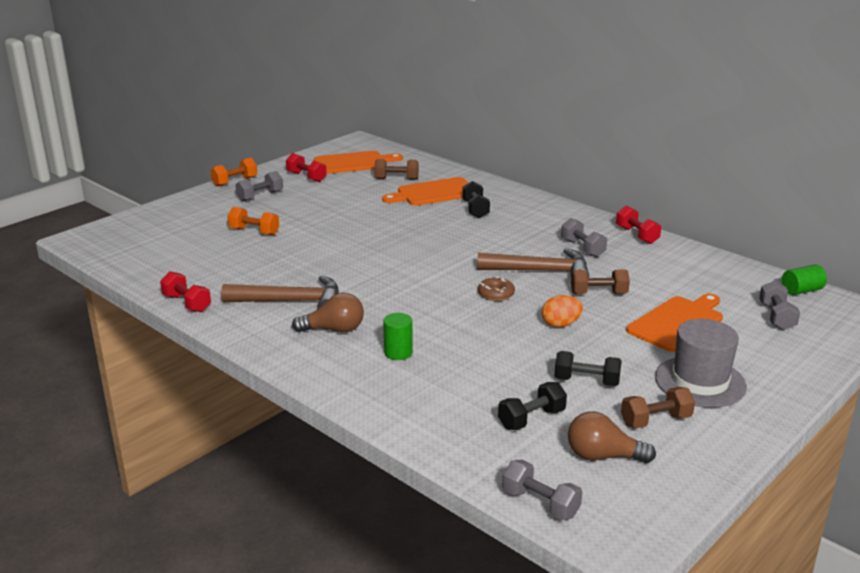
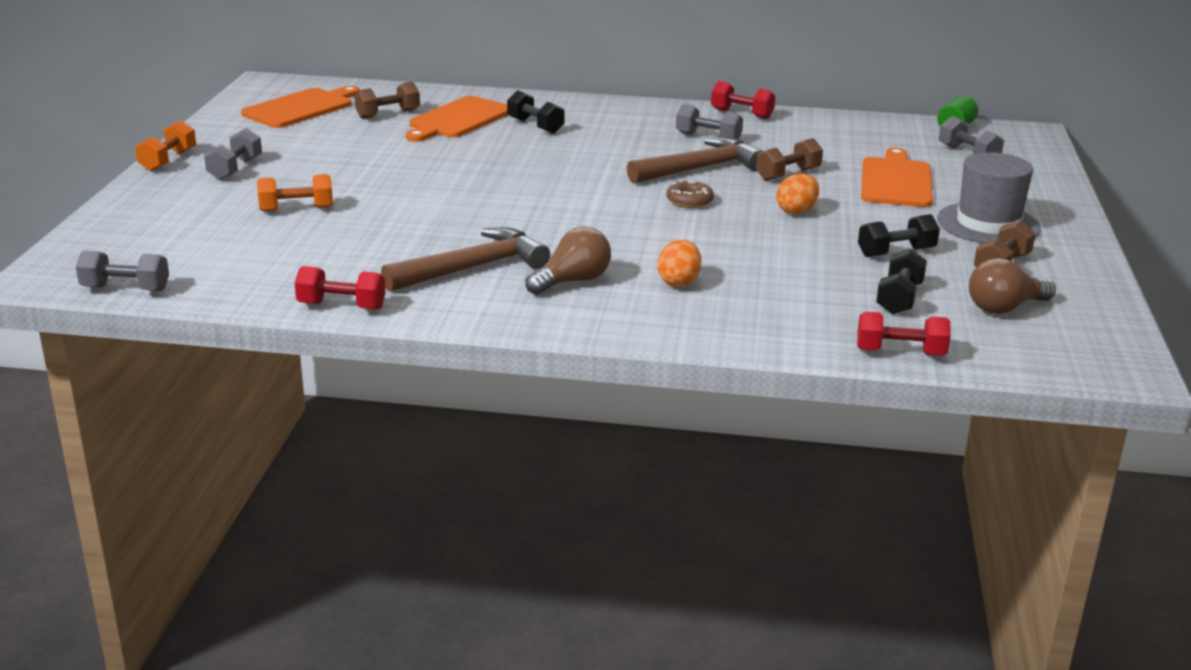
camera: 35 degrees left, 0 degrees up
(306, 177) = (263, 135): red dumbbell -> red dumbbell (900, 352)
(398, 352) = (678, 282): green cylinder -> orange egg
(540, 503) = (1014, 363): grey dumbbell -> grey dumbbell (125, 289)

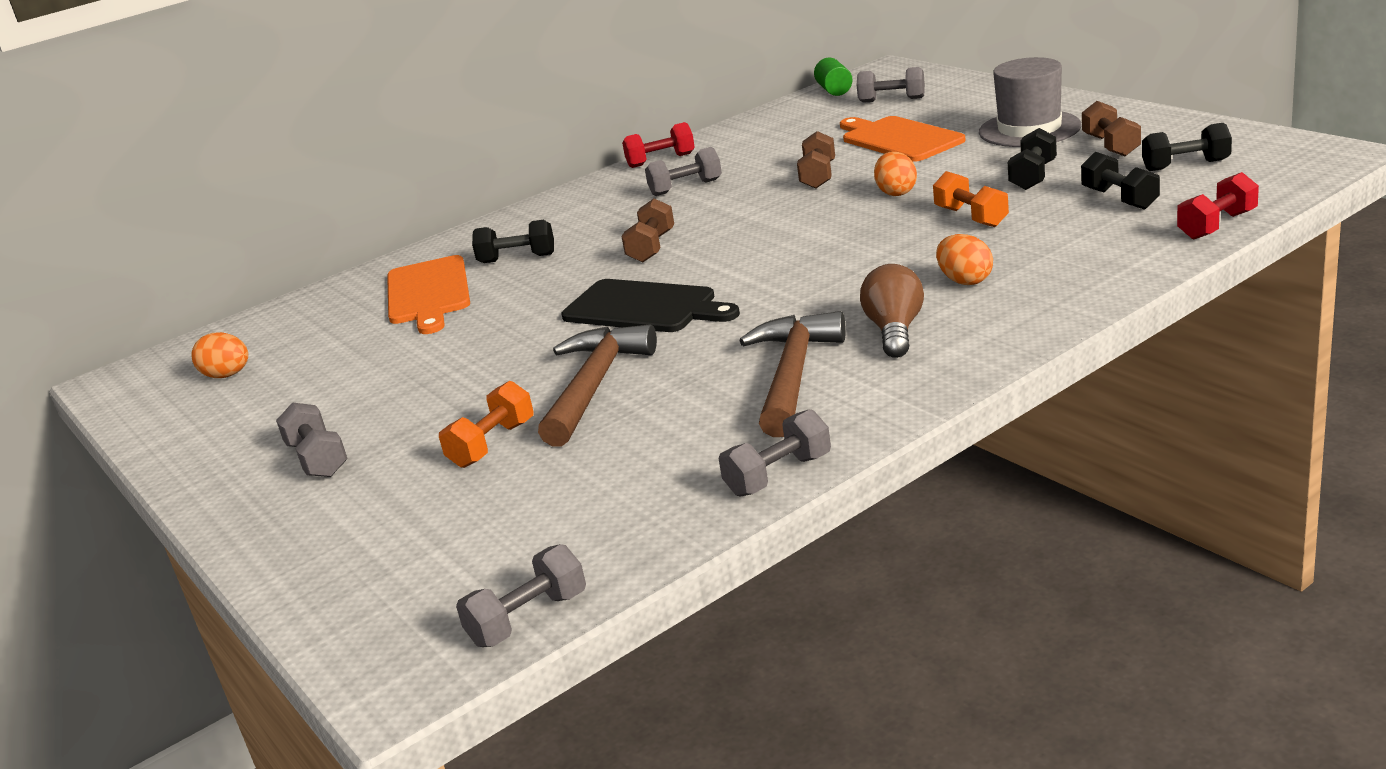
camera: 40 degrees left, 0 degrees up
(168, 161) = (211, 501): orange dumbbell -> orange dumbbell (971, 217)
(301, 108) = (227, 375): orange cutting board -> orange egg
(341, 306) = (778, 475): red dumbbell -> grey dumbbell
(388, 114) = (342, 328): brown dumbbell -> brown dumbbell (651, 247)
(513, 189) = (645, 308): none -> black cutting board
(689, 201) = (805, 231): brown donut -> none
(700, 168) = (744, 209): brown hammer -> brown hammer (594, 386)
(1004, 308) = (1185, 165): brown light bulb -> black dumbbell

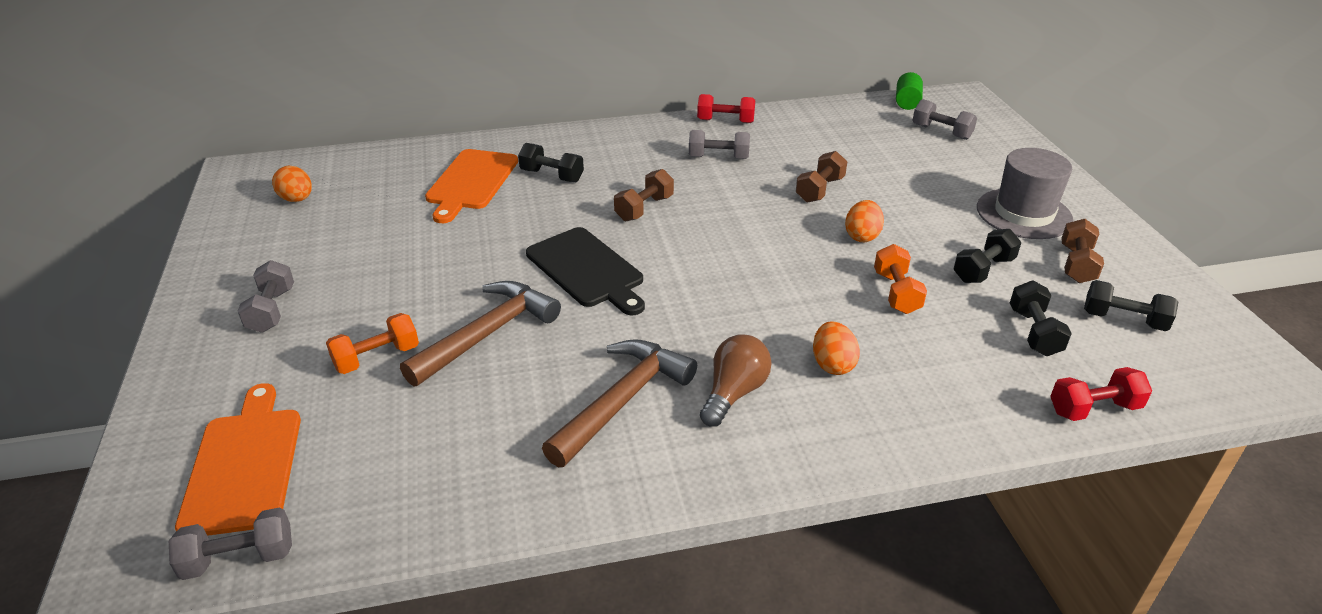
camera: 20 degrees right, 10 degrees up
(778, 475) = (519, 508): grey dumbbell -> none
(898, 139) = (912, 177): orange cutting board -> orange cutting board (244, 464)

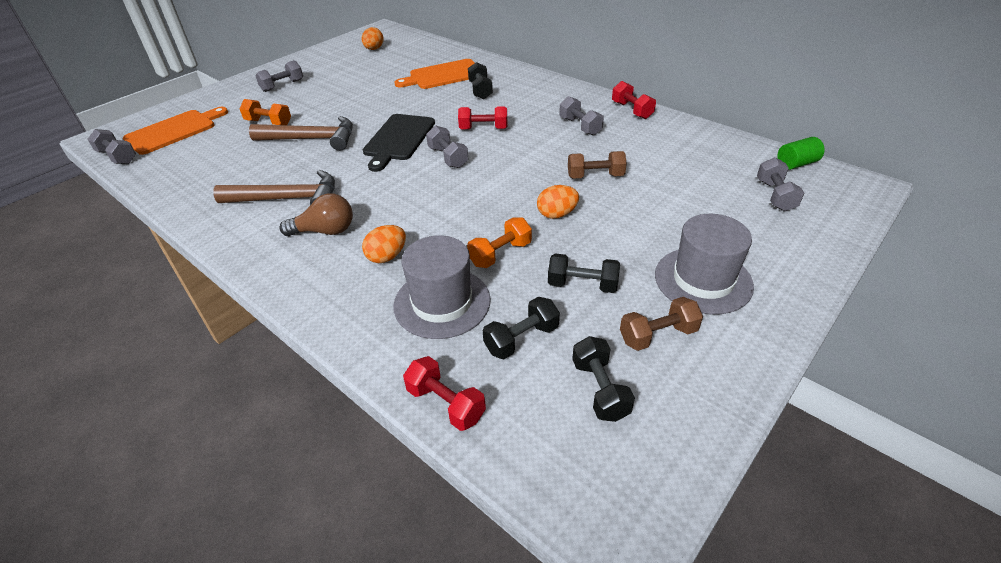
camera: 55 degrees right, 5 degrees up
(644, 208) = (483, 129): brown dumbbell -> red dumbbell
(676, 253) = (448, 157): none -> grey dumbbell
(945, 357) = (442, 302): none -> grey hat

